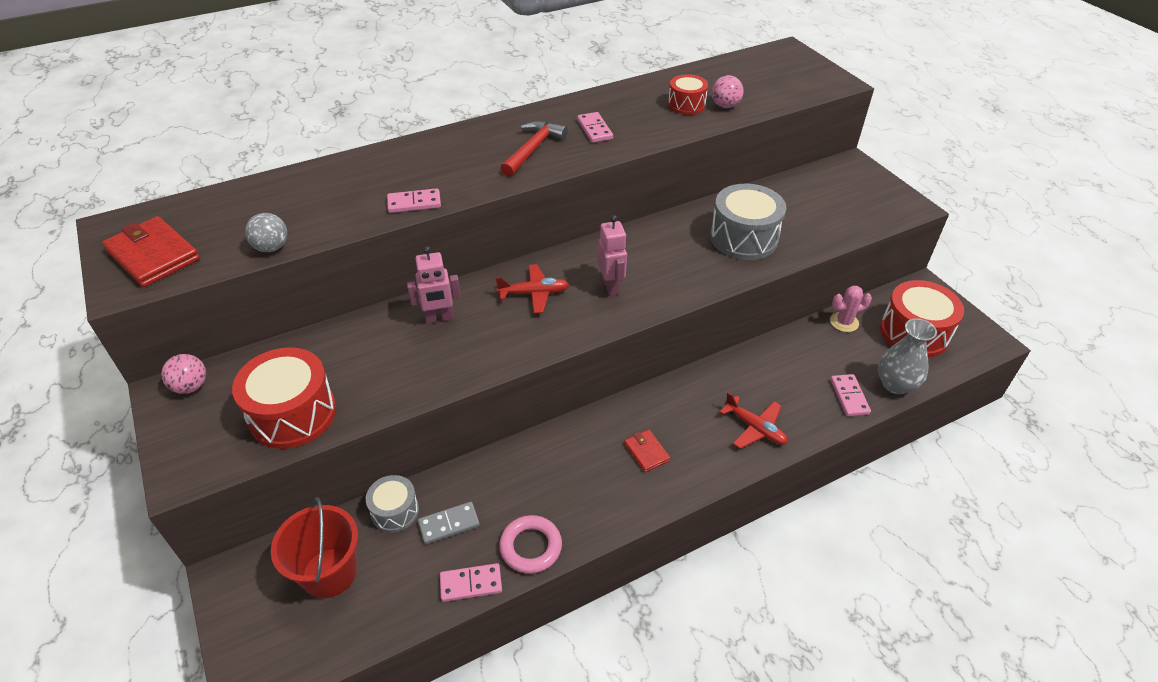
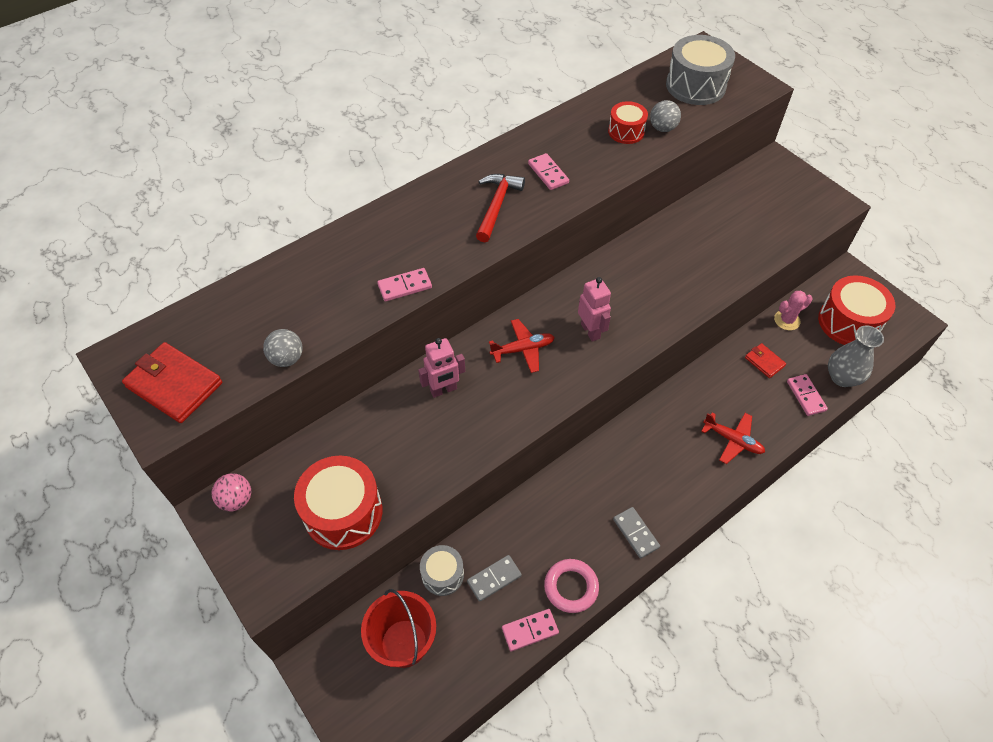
camera: 10 degrees left, 10 degrees up
(619, 504) = (635, 533): none -> grey domino
(646, 452) = (646, 479): red wallet -> red wallet (764, 362)
(725, 106) = (662, 128): pink ball -> grey ball
(743, 238) = (696, 260): grey drum -> grey drum (695, 86)

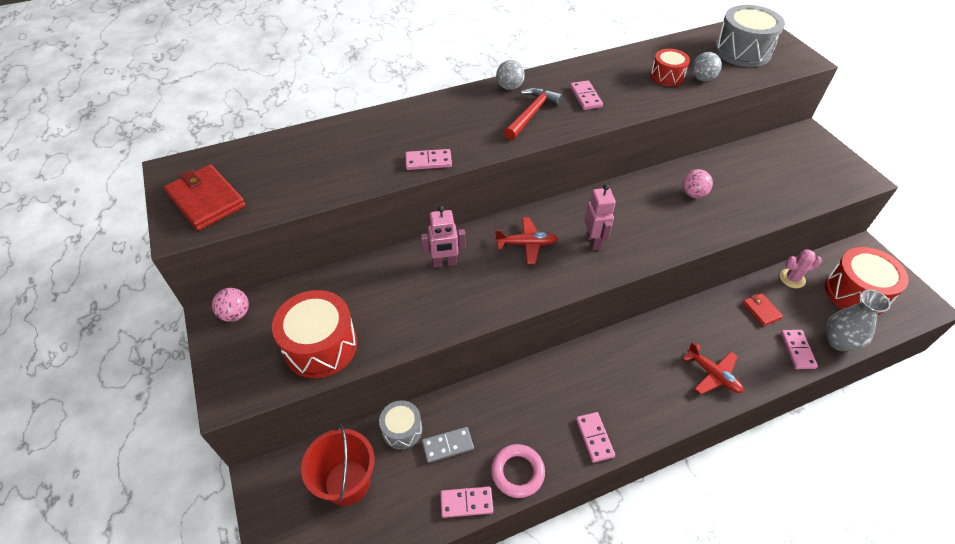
camera: 15 degrees right, 5 degrees down
(287, 358) = (306, 198): grey ball -> grey ball (509, 87)
(635, 533) = (594, 438): grey domino -> pink domino
(676, 255) = (693, 194): none -> pink ball

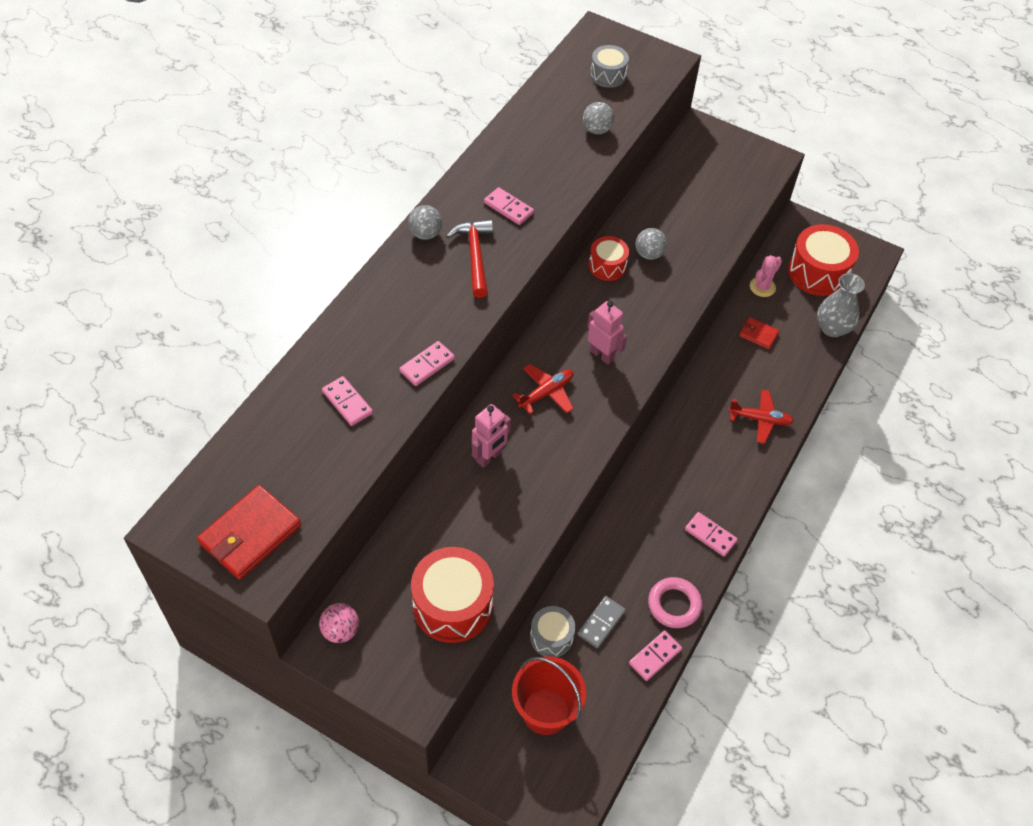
camera: 40 degrees left, 5 degrees up
(206, 200) = (250, 534): red wallet -> red wallet turned 60 degrees counterclockwise
(667, 76) = (563, 142): red drum -> red drum (607, 266)
(693, 194) = (649, 254): pink ball -> grey ball
(742, 51) = (608, 75): grey drum -> grey drum, size x0.58
(797, 350) = (807, 356): pink domino -> pink domino (347, 402)

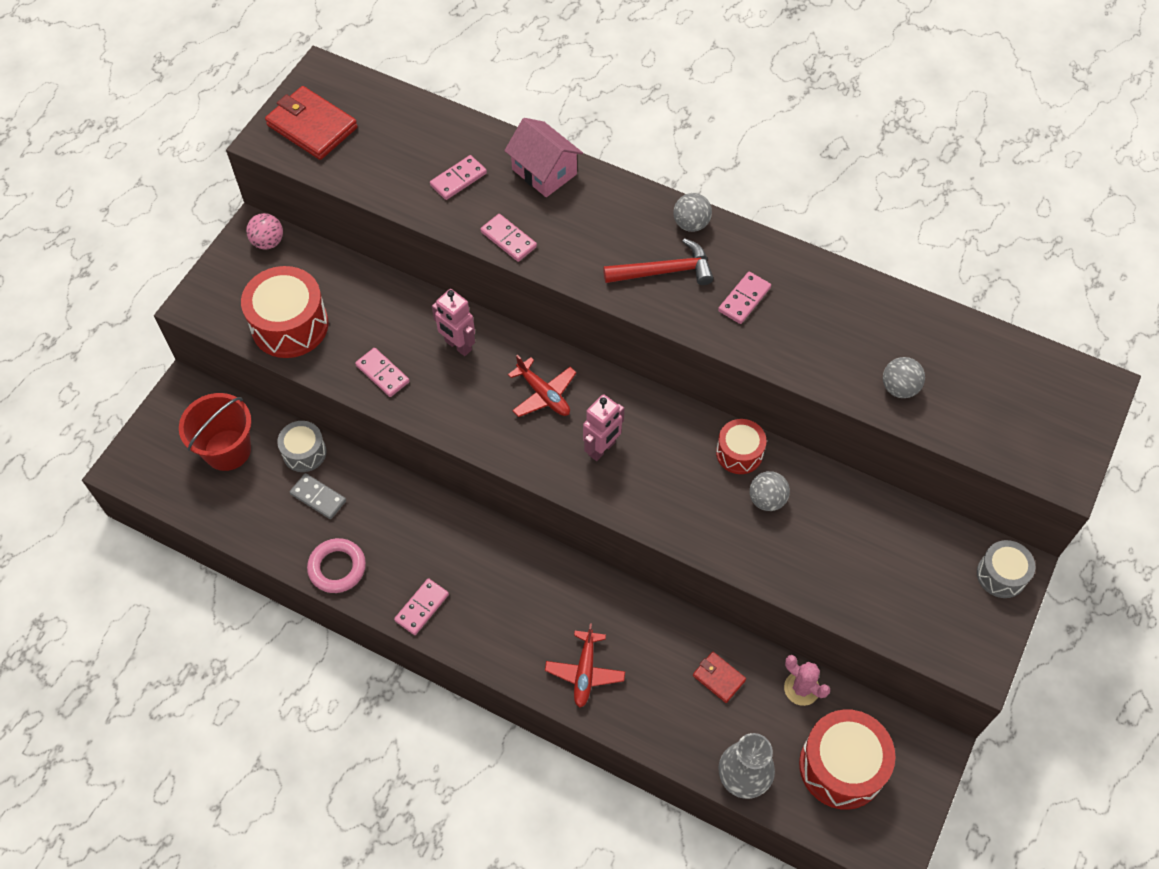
camera: 90 degrees right, 5 degrees up
(349, 334) = (544, 172): none -> pink house
(608, 75) = (1010, 400): grey drum -> grey drum (1001, 575)
(655, 656) = (279, 548): pink domino -> pink domino (382, 374)
(758, 334) = (719, 678): red wallet -> red wallet turned 75 degrees counterclockwise

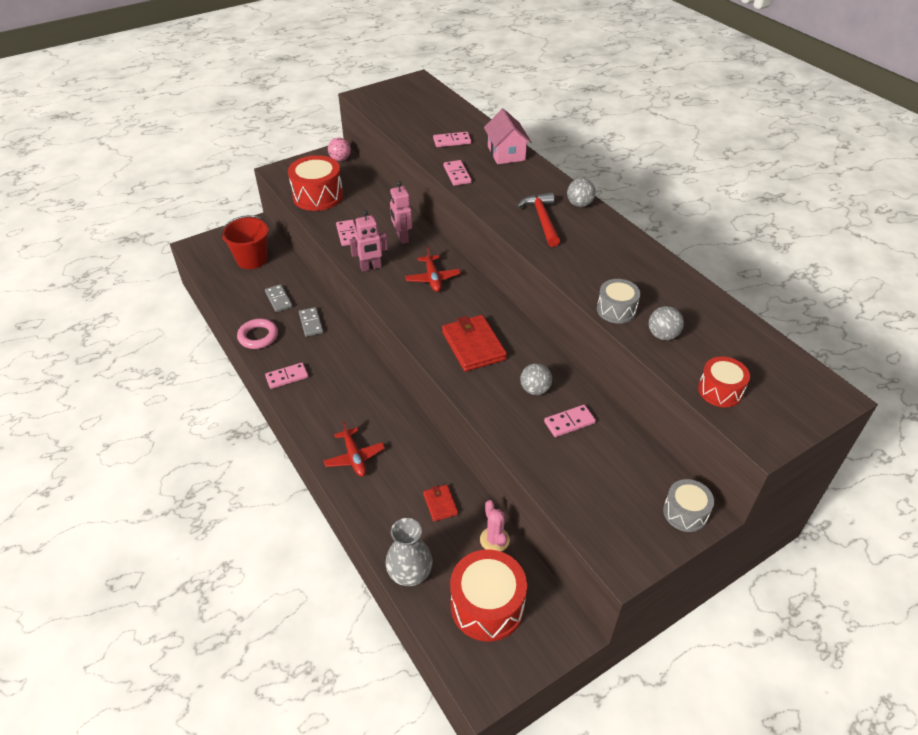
camera: 30 degrees right, 15 degrees down
(304, 452) = (290, 276): grey drum -> grey drum (616, 310)
(312, 126) = (391, 97): red wallet -> red wallet (473, 346)
(390, 512) = (311, 323): none -> grey domino
(585, 672) = (354, 457): red plane -> red plane turned 60 degrees counterclockwise
(602, 449) = (446, 318): pink robot -> pink robot (371, 267)
(664, 271) = (542, 220): red hammer -> red hammer turned 120 degrees counterclockwise
(739, 453) = (536, 357): red drum -> red drum (720, 390)
(744, 299) = (585, 250): pink domino -> pink domino (569, 422)

